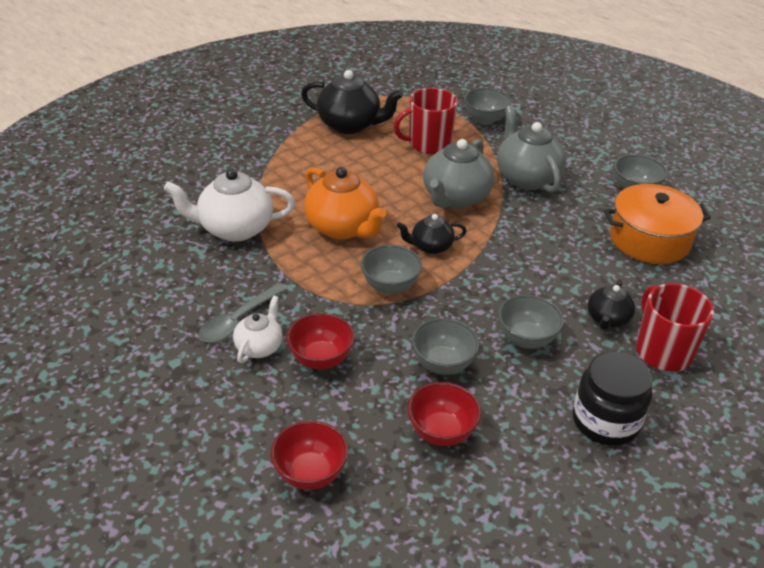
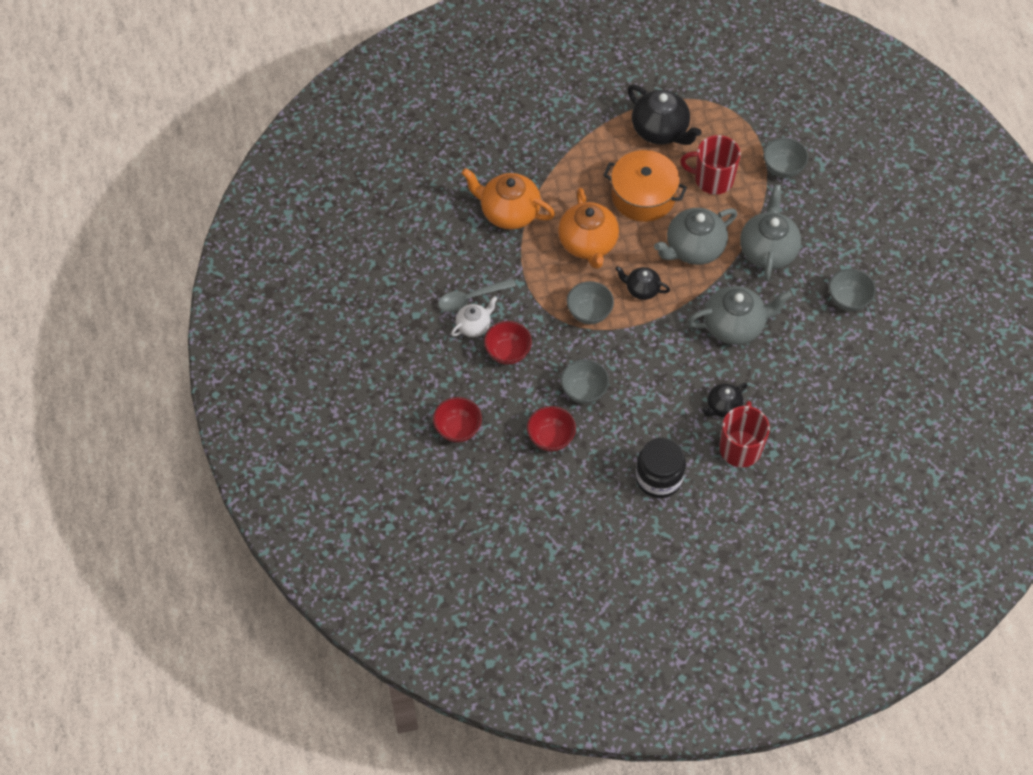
camera: 30 degrees right, 20 degrees up
(234, 229) = (509, 212): white teapot -> orange teapot
(526, 339) = (653, 397): grey bowl -> none
(551, 245) = (734, 326): none -> grey teapot
(649, 239) = (815, 353): orange pot -> orange pot (643, 196)

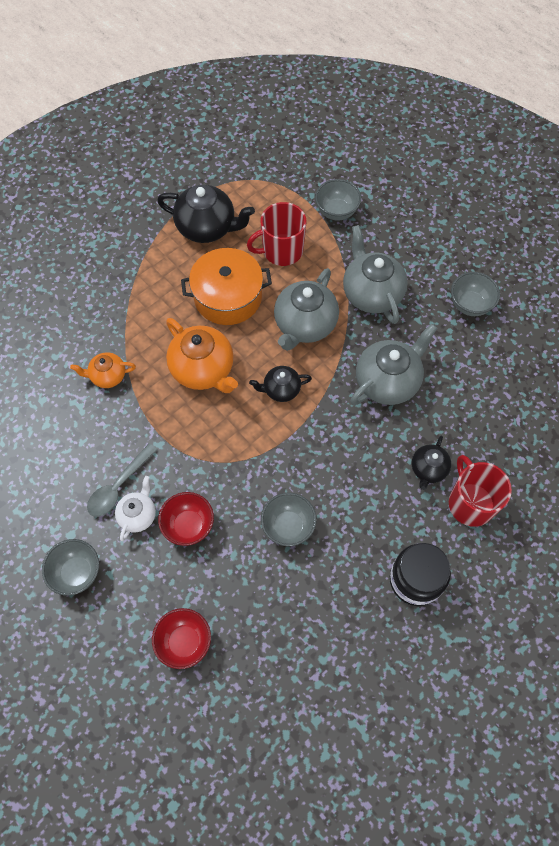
camera: 30 degrees left, 5 degrees up
(509, 212) = (107, 376): orange teapot -> orange teapot, size x0.56
(551, 438) = (285, 597): red bowl -> none
(589, 313) = (245, 440): grey bowl -> grey bowl (77, 573)

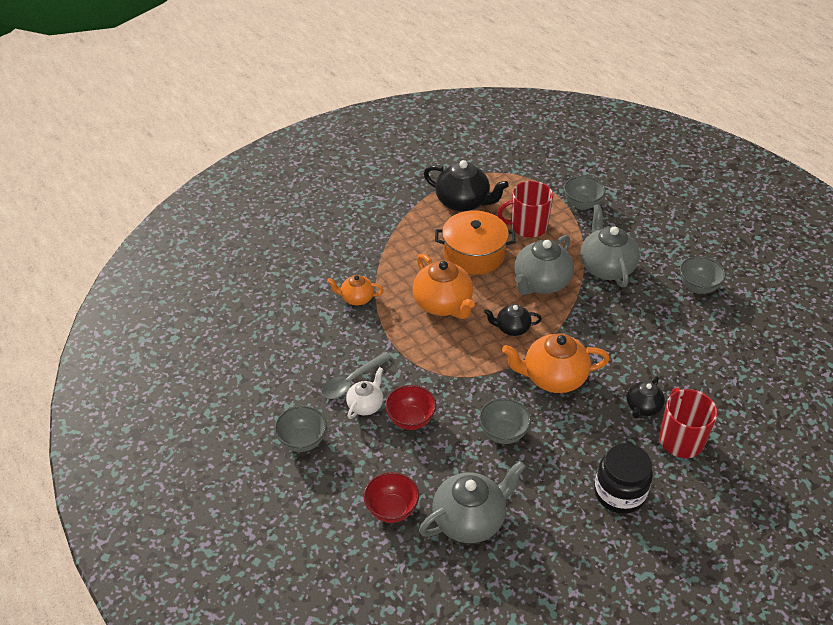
camera: 10 degrees right, 20 degrees down
(332, 447) = (553, 378): none -> orange teapot
(388, 381) = (613, 335): grey teapot -> grey teapot (470, 520)

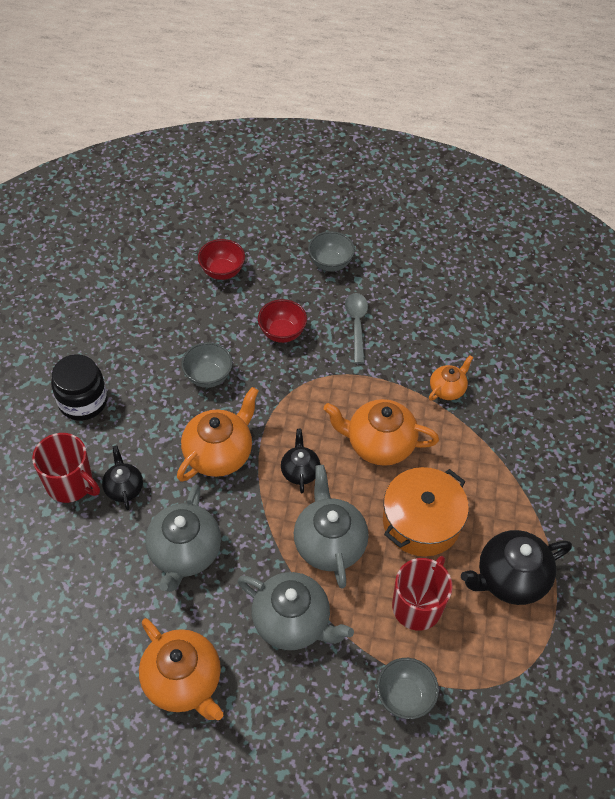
camera: 130 degrees right, 10 degrees up
(365, 405) = (324, 317): white teapot -> none
(470, 520) = (167, 304): grey teapot -> grey teapot (184, 553)
(512, 328) = (300, 471): black teapot -> black teapot turned 45 degrees counterclockwise
(698, 287) = (183, 681): grey bowl -> orange teapot

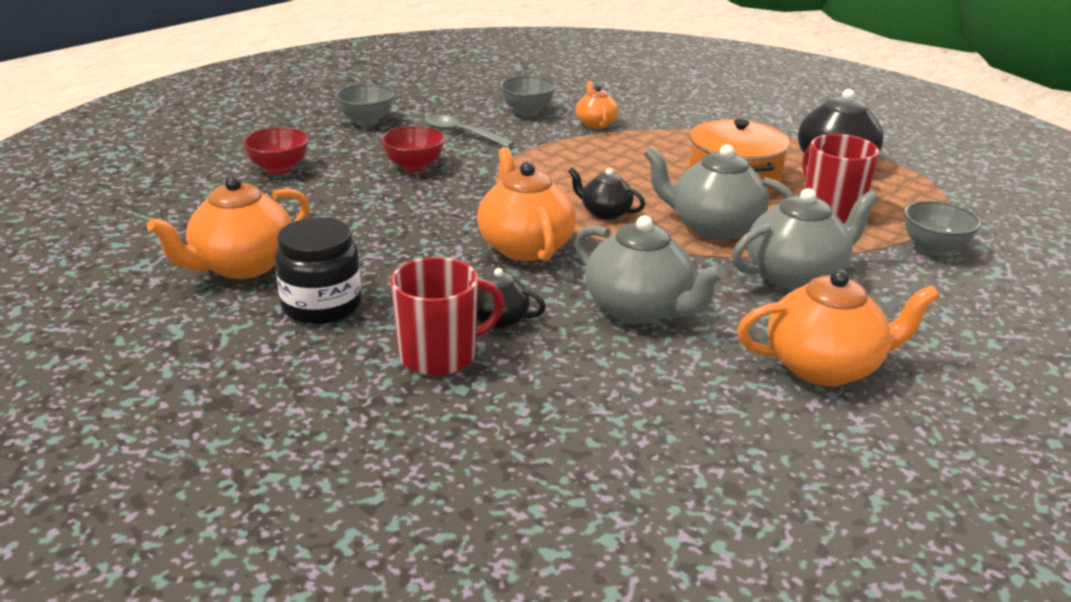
camera: 55 degrees left, 25 degrees down
(208, 377) = (409, 220): grey bowl -> grey bowl (527, 111)
(379, 444) = (620, 168): orange teapot -> orange teapot (242, 266)

